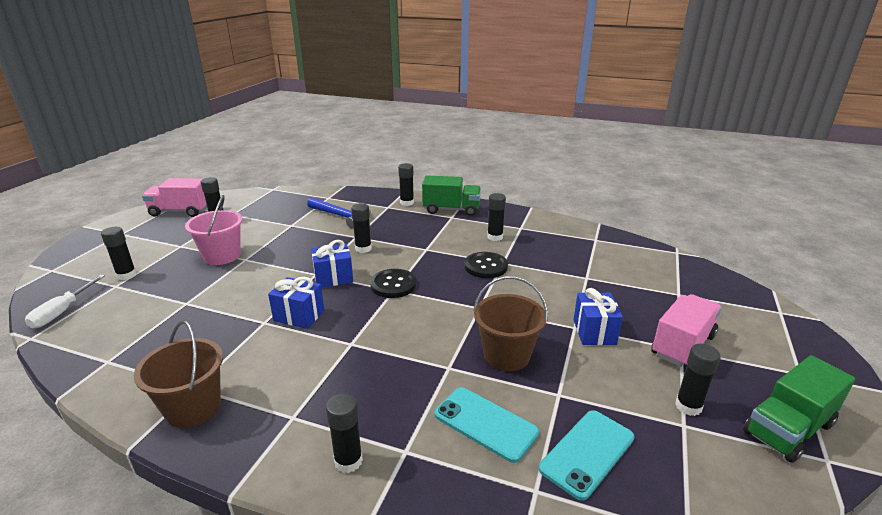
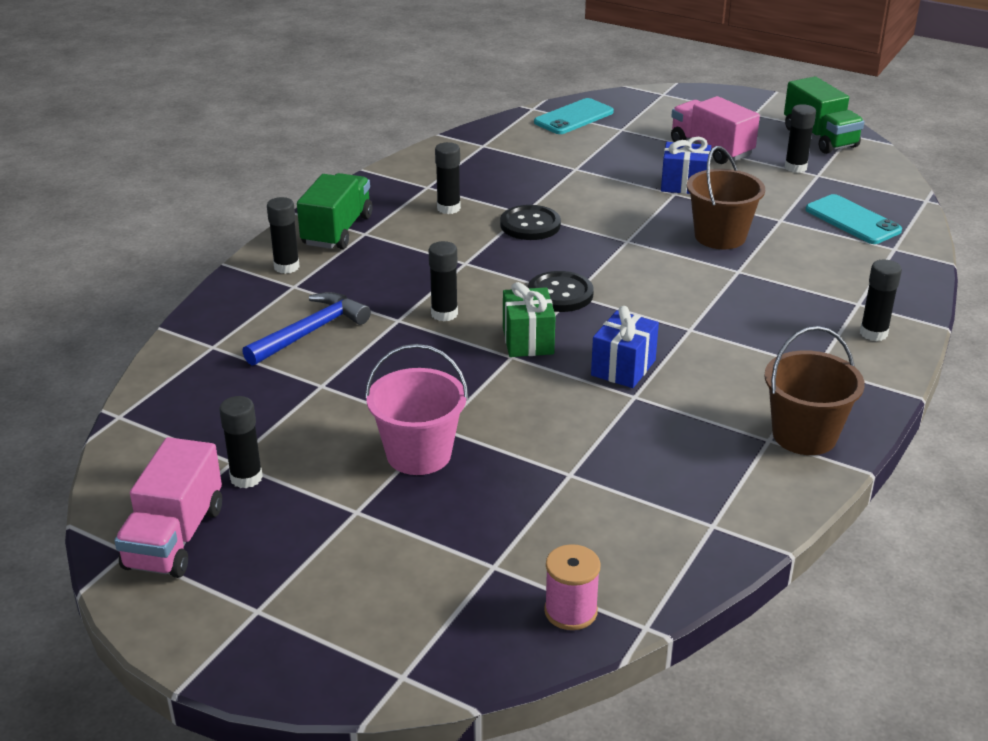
camera: 80 degrees left, 5 degrees up
(62, 312) = (570, 611): white screwdriver -> pink spool
(126, 275) = (457, 560): black glue stick -> none
(333, 278) = (528, 341): blue gift -> green gift
(485, 423) = (820, 260): turquoise phone -> turquoise phone (573, 117)

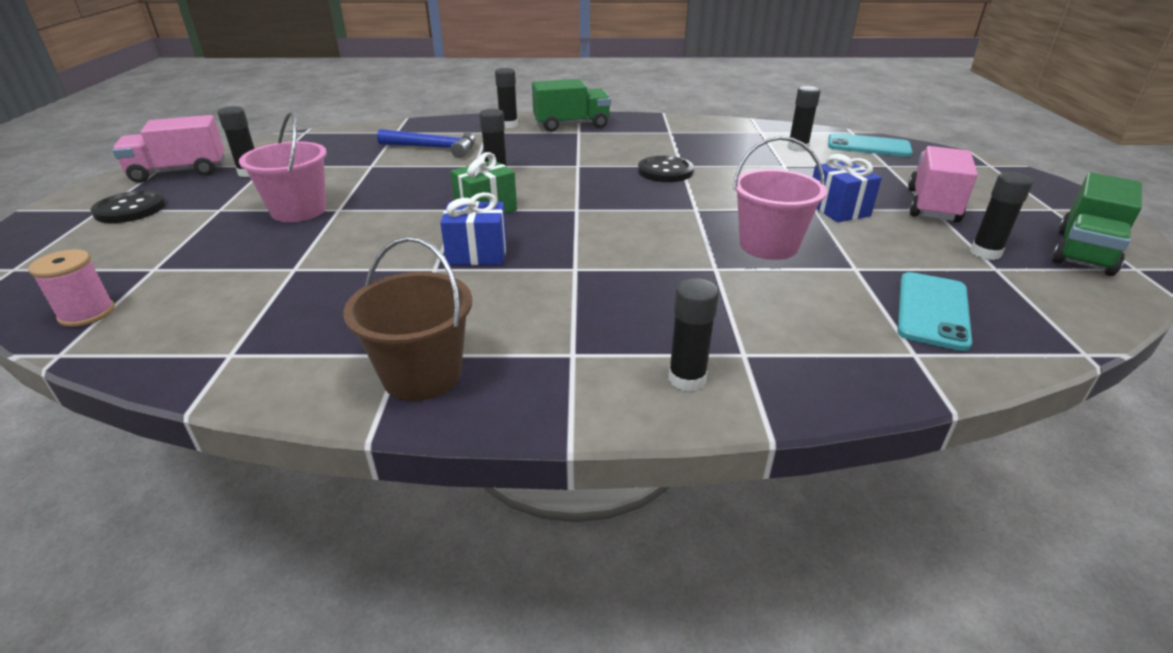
camera: 60 degrees right, 0 degrees up
(448, 208) = (649, 144): black glue stick -> black glue stick (797, 148)
(560, 294) = (571, 204): black button -> black button (130, 209)
(720, 236) = (768, 245): brown bucket -> pink bucket

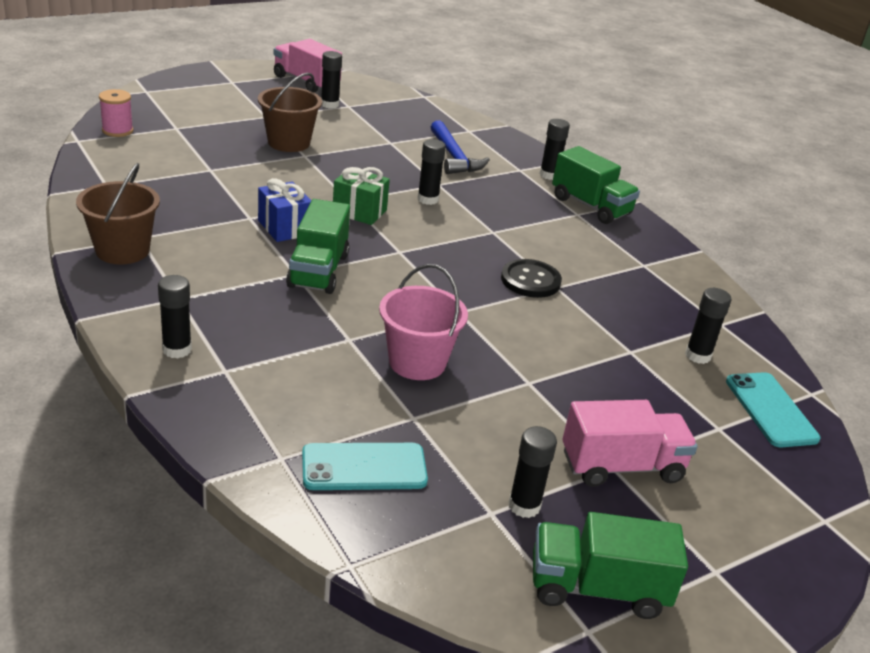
camera: 55 degrees right, 0 degrees up
(130, 209) = (240, 90): black button -> none
(298, 211) = (289, 142): pink bucket -> brown bucket
(579, 255) = (318, 271): none -> green truck
(838, 209) = (542, 398): blue gift -> none

